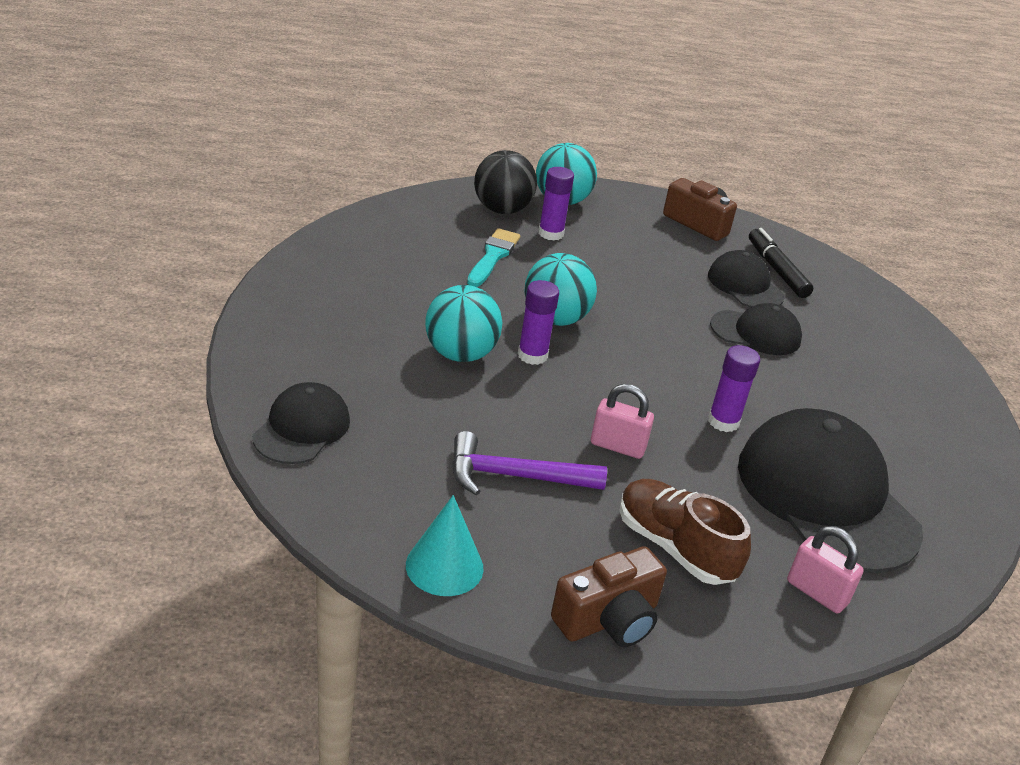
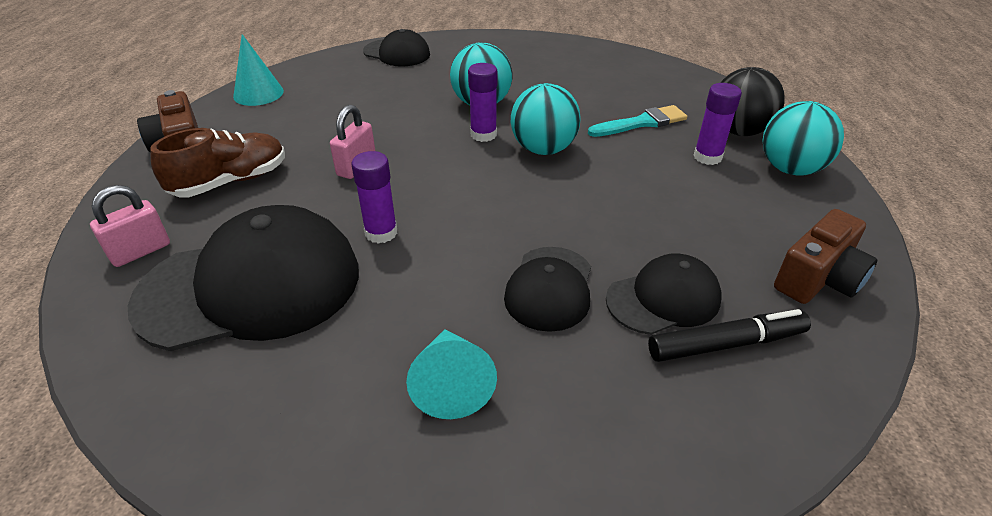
camera: 100 degrees right, 5 degrees up
(493, 256) = (641, 123): turquoise brush -> turquoise brush turned 45 degrees counterclockwise
(515, 476) = (333, 120): purple hammer -> none
(867, 381) = (451, 383): none -> turquoise cone

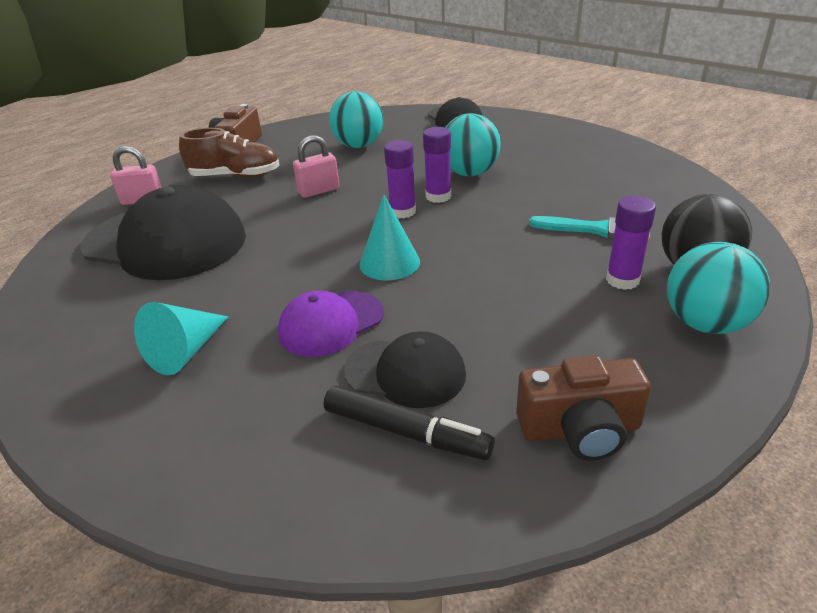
camera: 40 degrees right, 5 degrees down
(258, 93) = (323, 125): turquoise cone -> turquoise cone (389, 263)
(381, 233) = (275, 239): purple glue stick -> purple glue stick (402, 212)
(543, 149) = (471, 222): turquoise ball -> turquoise ball (359, 145)
(549, 288) = (331, 323): black cap -> purple cap

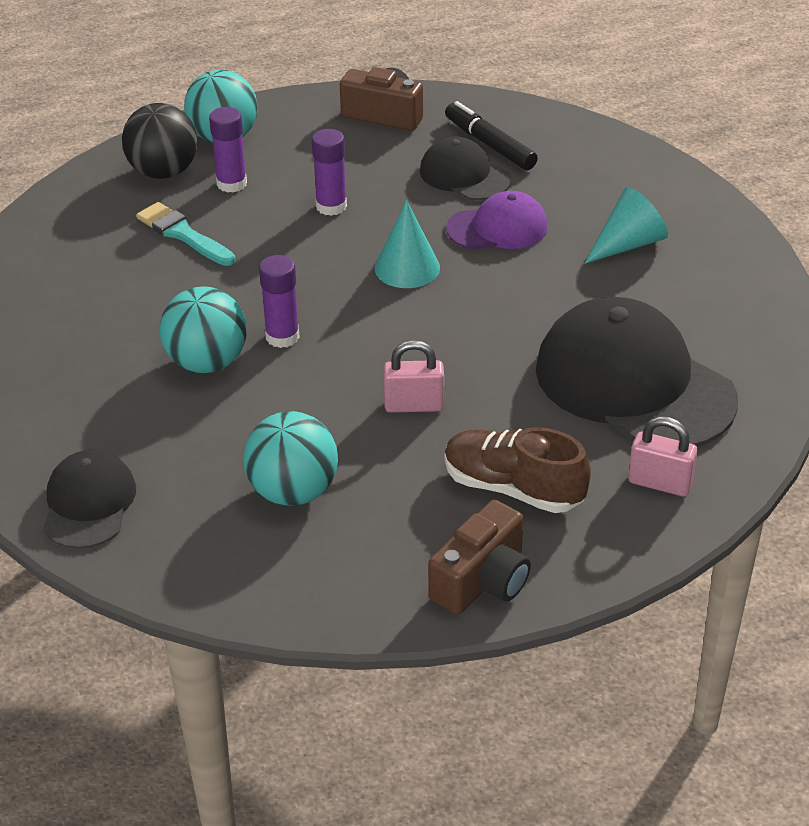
camera: 155 degrees left, 5 degrees up
(402, 212) = (341, 328): purple glue stick -> purple glue stick (331, 206)

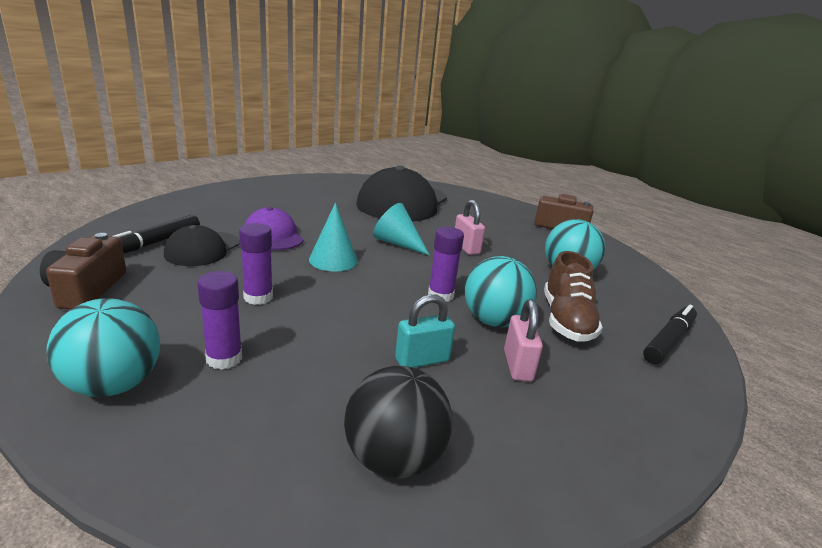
camera: 115 degrees left, 15 degrees down
(89, 504) = (669, 341): black cap -> black marker
(163, 172) = (200, 418): black ball -> black ball (394, 459)
(168, 290) = (422, 360): none -> turquoise padlock
(183, 234) = (329, 371): turquoise brush -> none
(513, 488) = (499, 223): brown shoe -> brown shoe (566, 320)
(628, 244) = (280, 203): turquoise cone -> turquoise cone (397, 243)
(660, 483) = (464, 198): pink padlock -> pink padlock (517, 366)

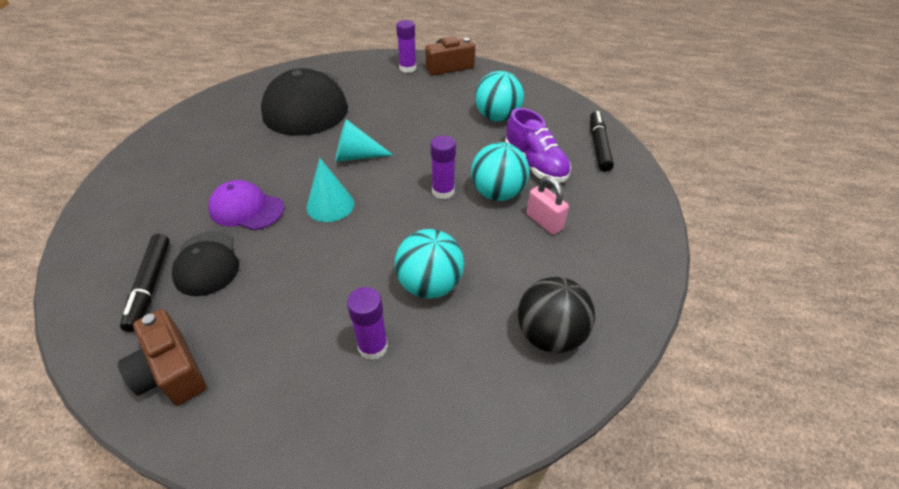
camera: 35 degrees left, 20 degrees up
(114, 385) = (330, 422): turquoise ball -> turquoise ball (430, 285)
(258, 297) = (323, 280): purple glue stick -> purple glue stick (407, 68)
(422, 360) = (491, 256): turquoise padlock -> none
(466, 248) = (410, 131): pink padlock -> none
(566, 320) = (535, 164): brown shoe -> purple shoe

